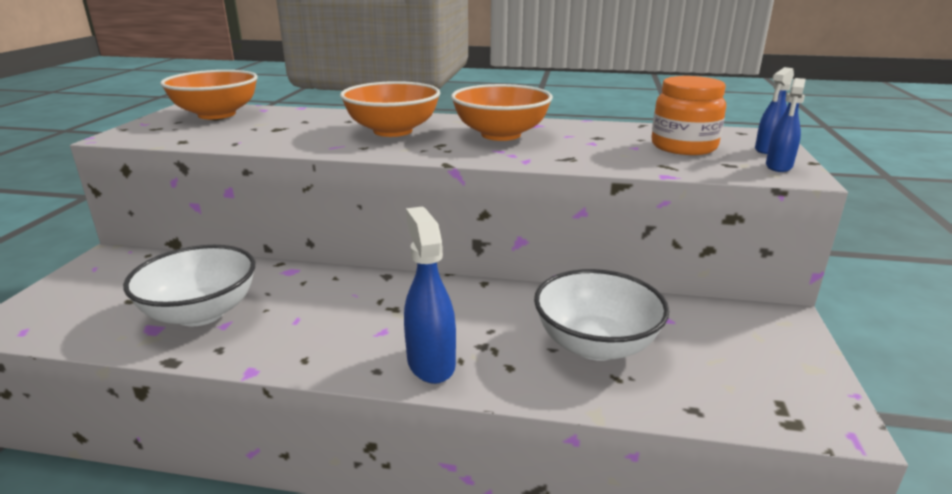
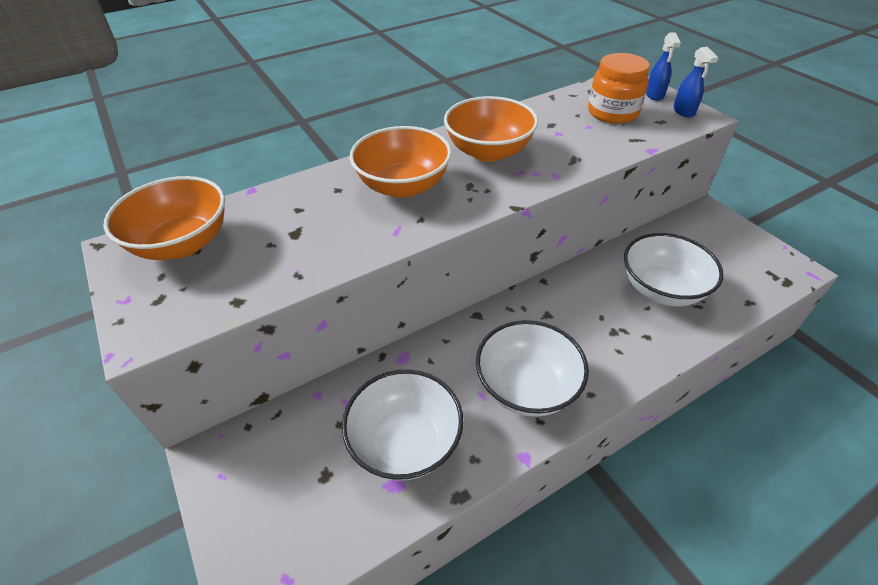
camera: 40 degrees left, 20 degrees up
(336, 335) = (526, 387): none -> white bowl
(431, 363) = (609, 365): blue spray bottle -> none

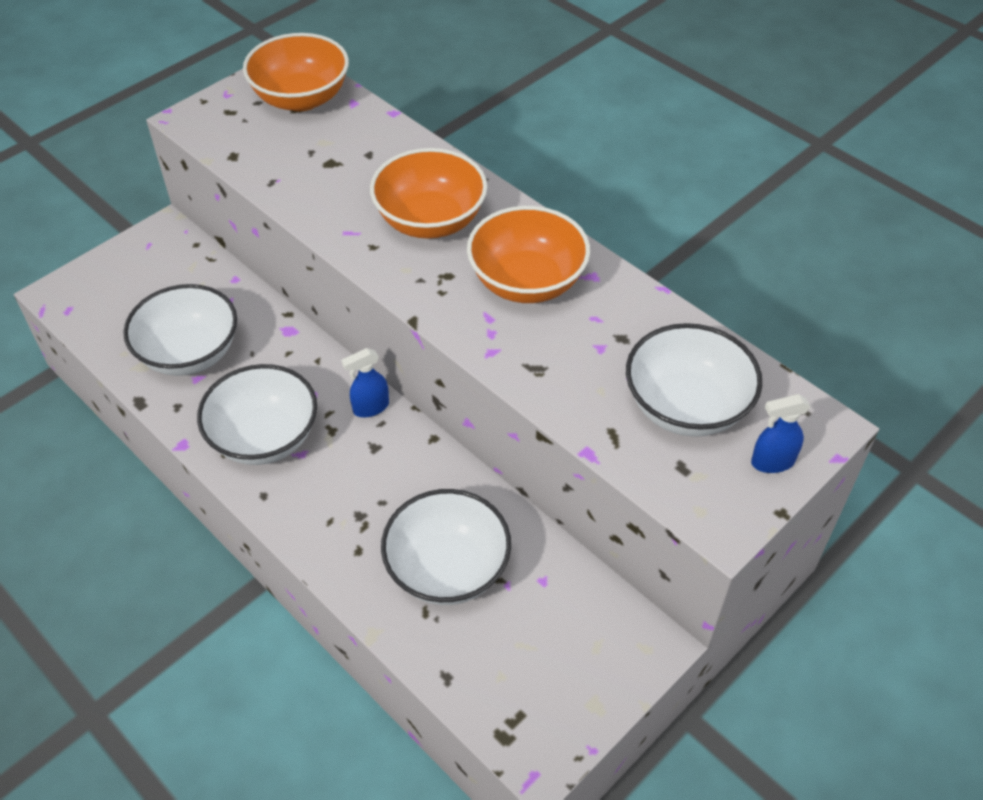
camera: 75 degrees right, 5 degrees up
(612, 113) = (686, 407): orange jar -> white bowl
(684, 111) = (728, 500): blue spray bottle -> blue spray bottle (370, 407)

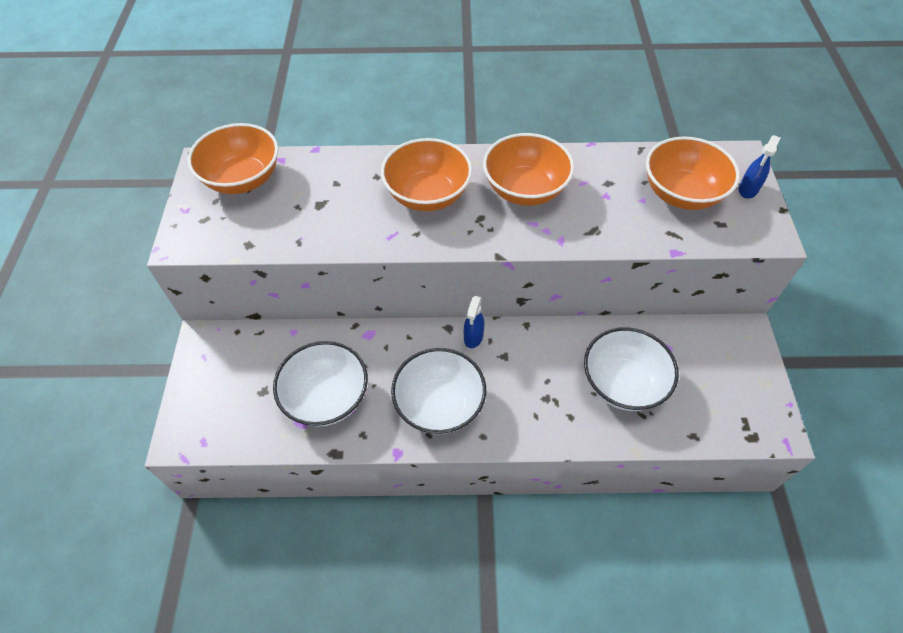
camera: 45 degrees left, 5 degrees up
(686, 407) = (681, 193): white bowl -> orange bowl

